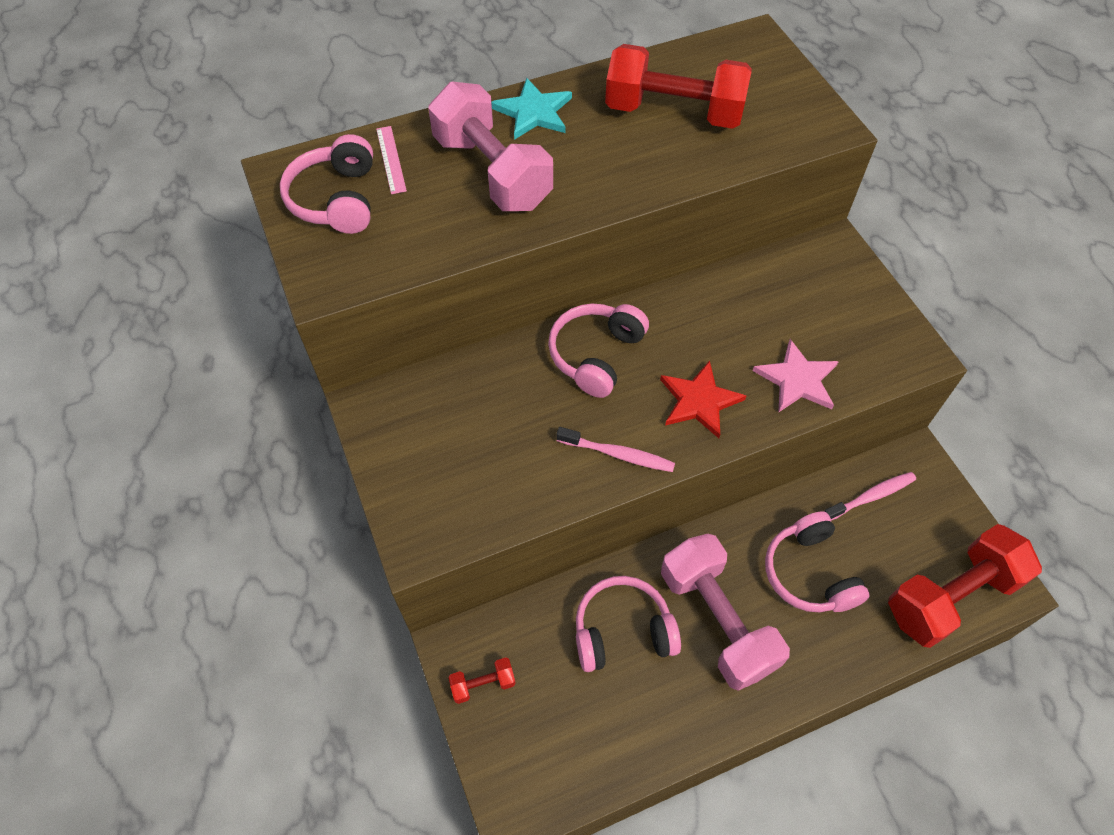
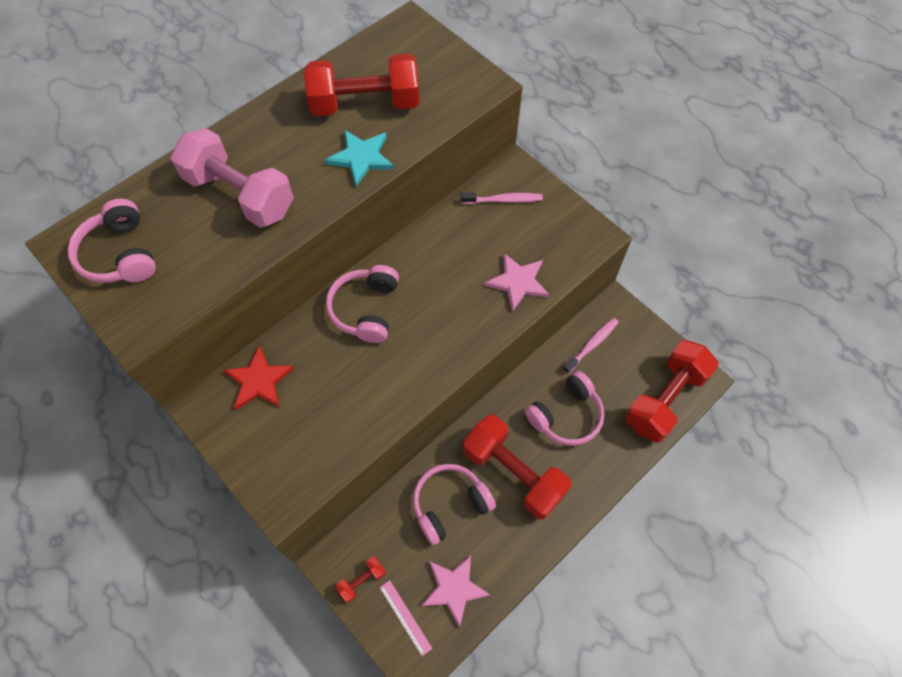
camera: 20 degrees left, 5 degrees up
(391, 159) = (153, 206): pink ruler -> pink ruler (405, 617)
(533, 112) = (255, 133): turquoise star -> turquoise star (361, 158)
(593, 736) = (454, 588): none -> pink star
(618, 454) = (407, 382): pink toothbrush -> pink toothbrush (503, 200)
(699, 401) = (453, 321): red star -> red star (259, 381)
(717, 620) = (513, 473): pink dumbbell -> red dumbbell
(809, 573) = (566, 415): pink headphones -> pink headphones turned 90 degrees counterclockwise

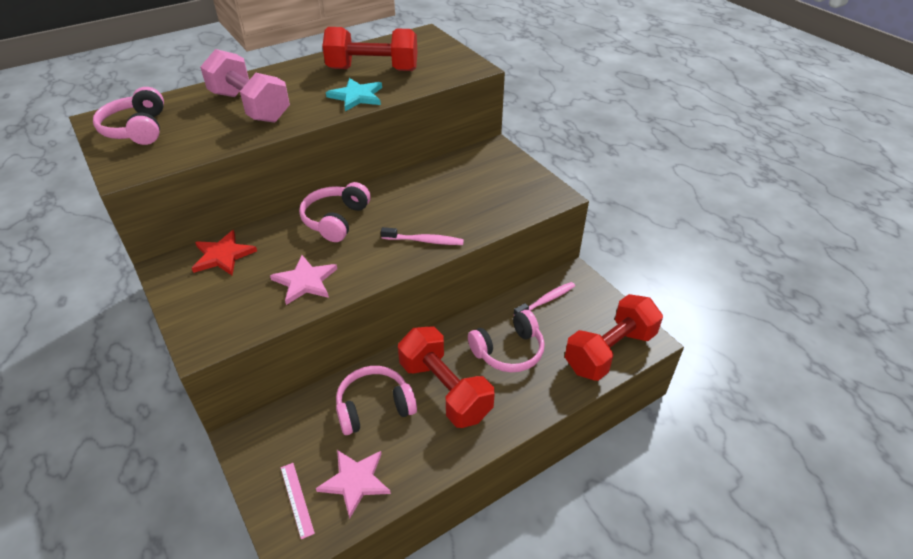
camera: 10 degrees right, 20 degrees down
(362, 580) = (266, 459): red dumbbell -> none
(503, 200) = (480, 165): pink toothbrush -> pink toothbrush (424, 241)
(518, 282) = (476, 217): pink star -> pink star (305, 281)

